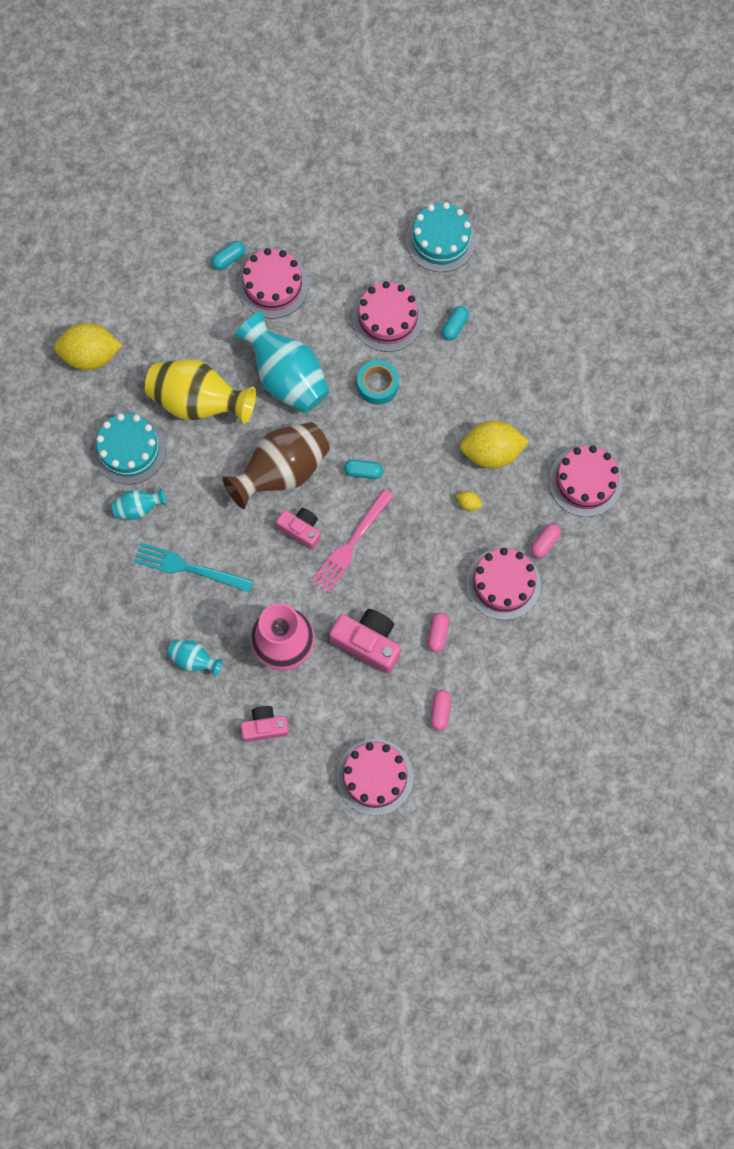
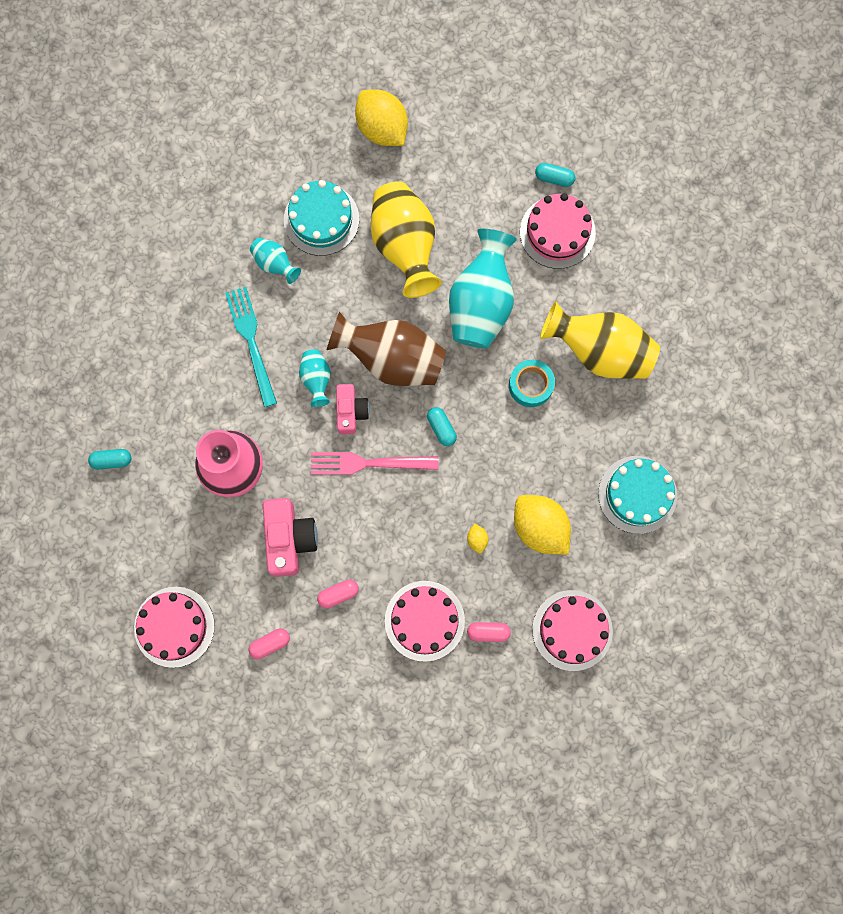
camera: 55 degrees right, 5 degrees up
(194, 660) = (174, 403): turquoise vase -> turquoise vase (316, 379)
(265, 727) = (155, 503): pink camera -> none
(387, 318) = (599, 351): pink cake -> yellow vase
(440, 240) = (709, 345): turquoise cake -> turquoise cake (637, 494)
(454, 326) = (635, 414): turquoise capsule -> turquoise capsule (112, 460)

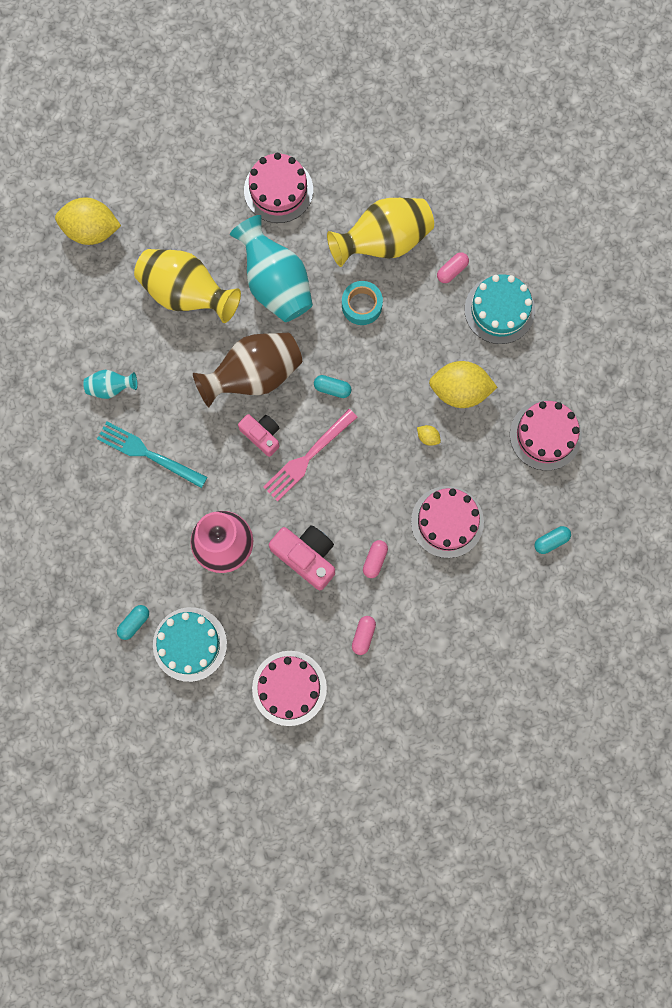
camera: 45 degrees left, 0 degrees up
(316, 379) = (217, 436): turquoise vase -> none
(321, 219) = (112, 328): turquoise cake -> turquoise cake (190, 644)
(488, 632) = (494, 489): pink capsule -> pink capsule (452, 270)
(554, 178) = (240, 157): turquoise capsule -> turquoise capsule (551, 541)

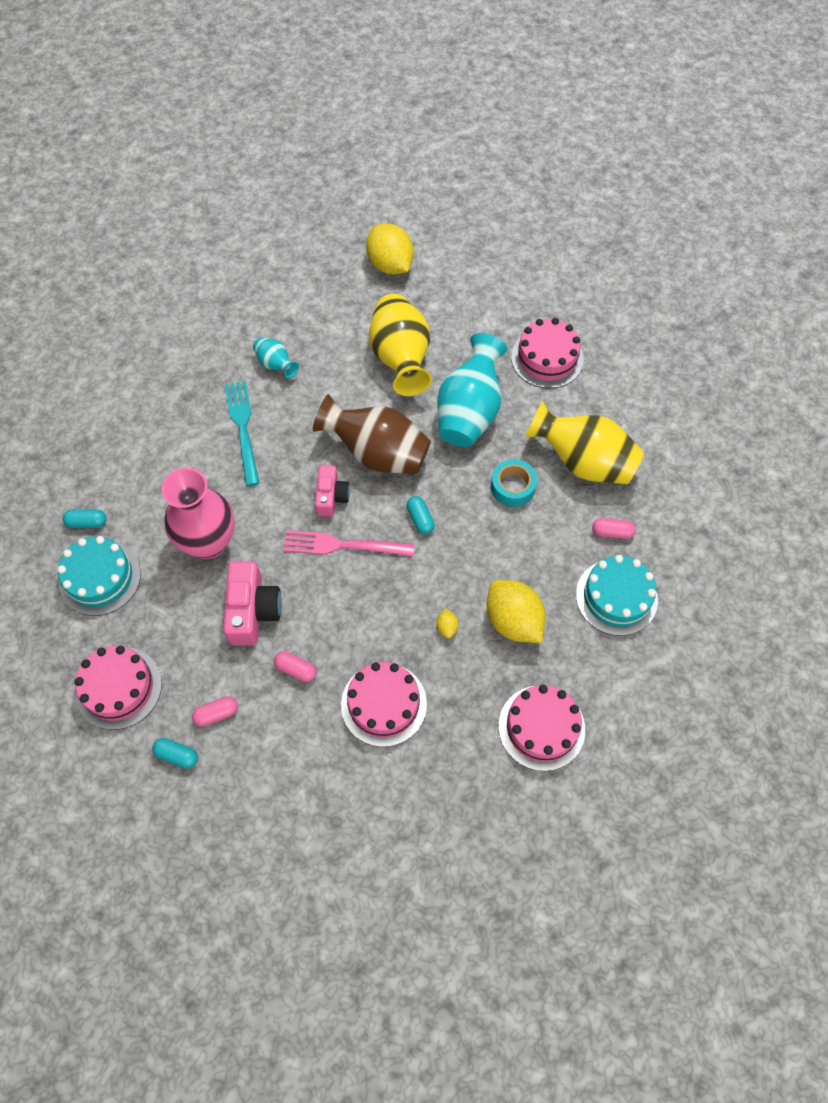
camera: 50 degrees right, 15 degrees down
(375, 560) = (296, 669): pink capsule -> pink capsule turned 45 degrees clockwise
(551, 541) = (445, 814): turquoise capsule -> turquoise capsule (177, 755)

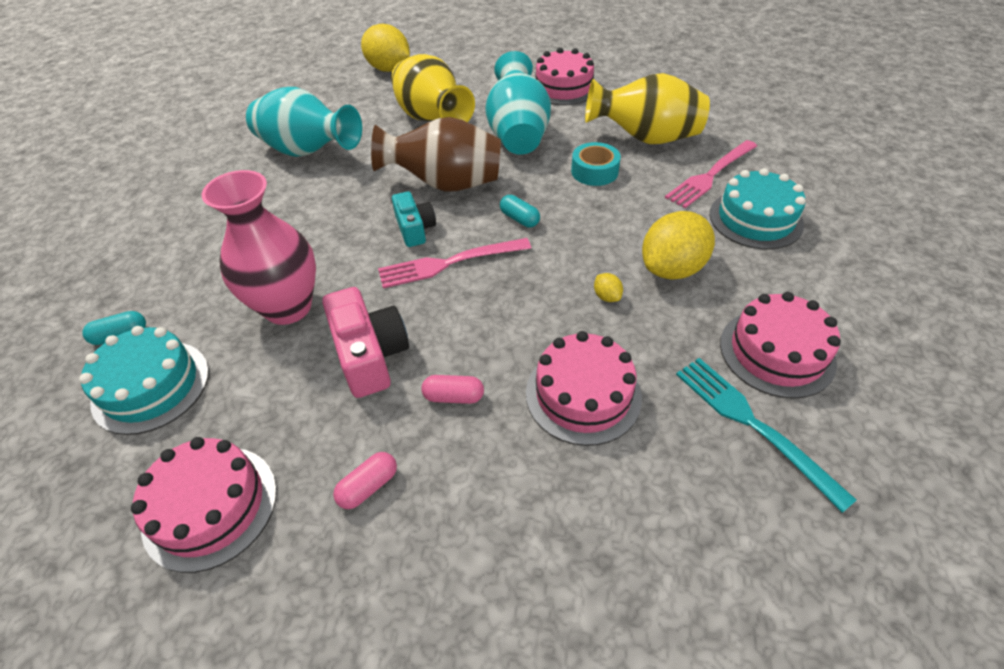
camera: 20 degrees left, 15 degrees down
(177, 755) = (329, 564): turquoise capsule -> none
(242, 428) = (291, 204): turquoise fork -> turquoise fork (752, 424)
(276, 365) = (308, 152): turquoise vase -> turquoise vase, size x2.05
(331, 497) = (415, 229): pink camera -> turquoise camera
(513, 621) = (672, 269): yellow lemon -> yellow lemon turned 75 degrees counterclockwise
(612, 532) = (710, 176): pink capsule -> pink fork

